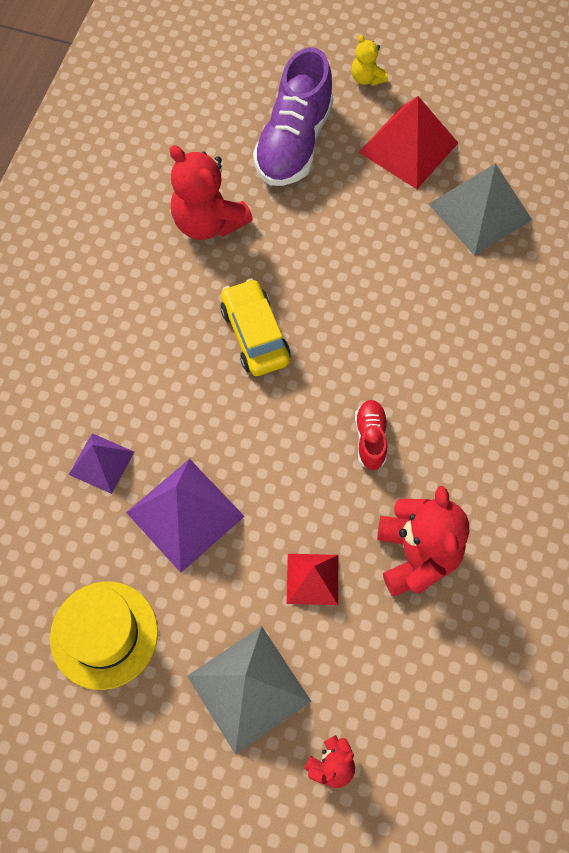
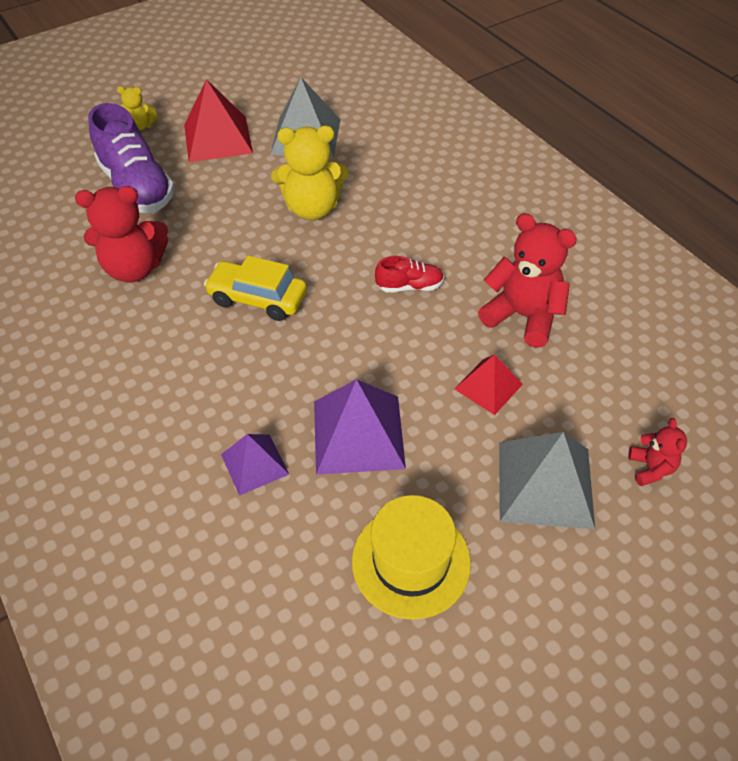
camera: 50 degrees left, 15 degrees down
(370, 438) = (409, 286): red shoe -> red shoe turned 135 degrees clockwise
(393, 291) = (312, 208): none -> yellow teddy bear

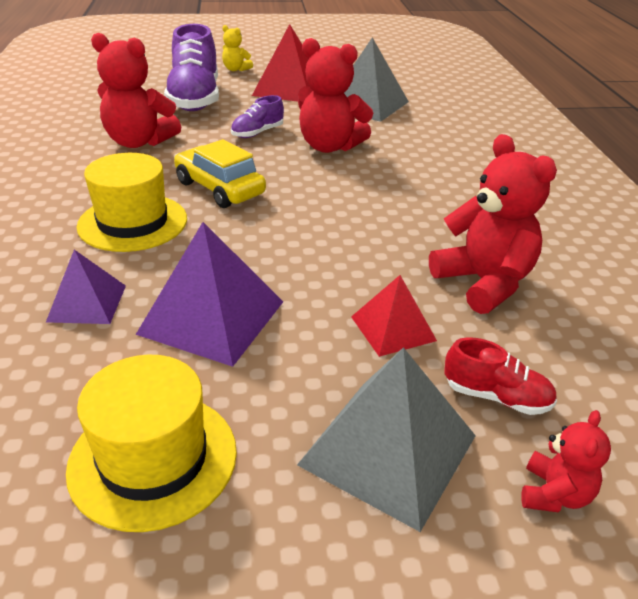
camera: 25 degrees right, 15 degrees down
(217, 368) = (133, 222): none -> yellow hat
(236, 214) = (257, 133): none -> purple shoe
(312, 208) = (329, 146): yellow teddy bear -> red teddy bear
(409, 286) = (375, 222): red shoe -> red shoe (496, 397)

